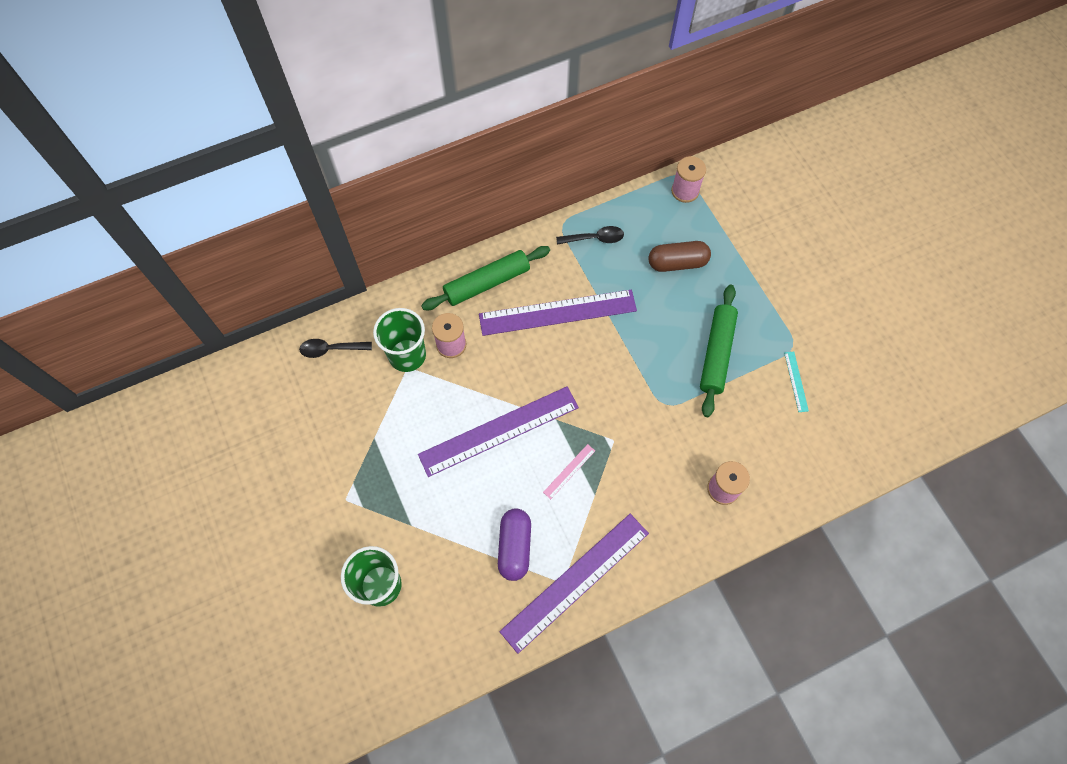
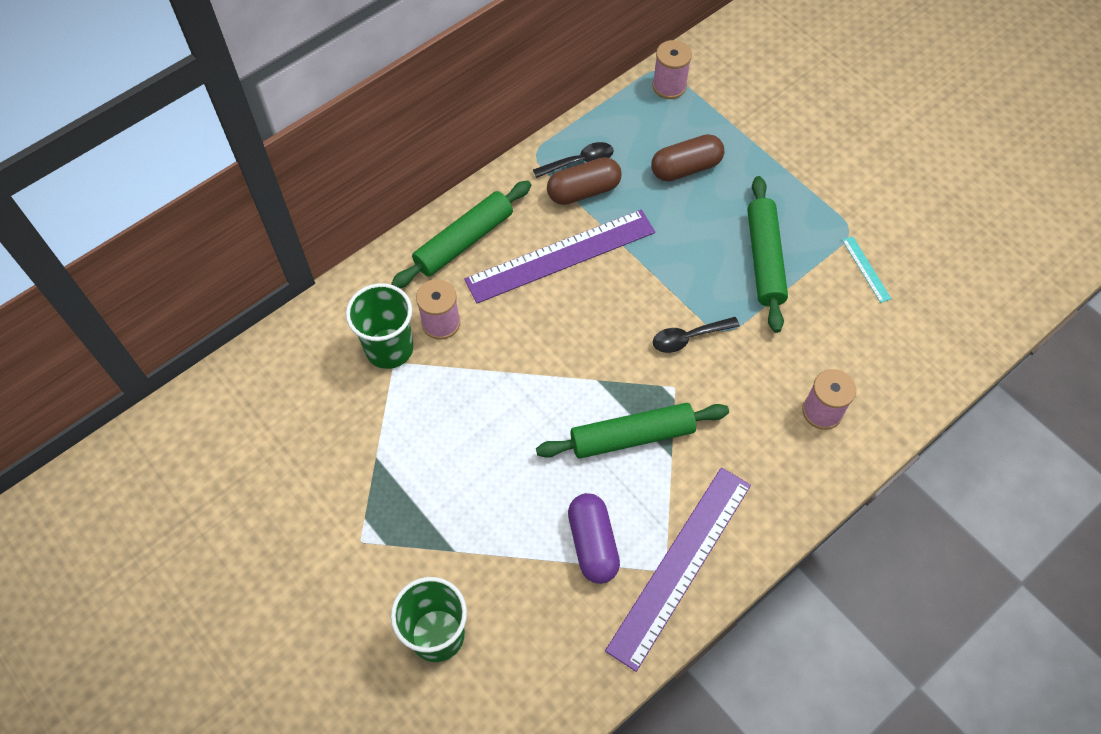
camera: 15 degrees left, 5 degrees down
(331, 349) = (289, 364): black spoon -> black spoon (688, 337)
(499, 431) = (531, 410): purple ruler -> none
(569, 471) = (632, 437): pink ruler -> green rolling pin
(591, 263) = (583, 191): none -> brown capsule

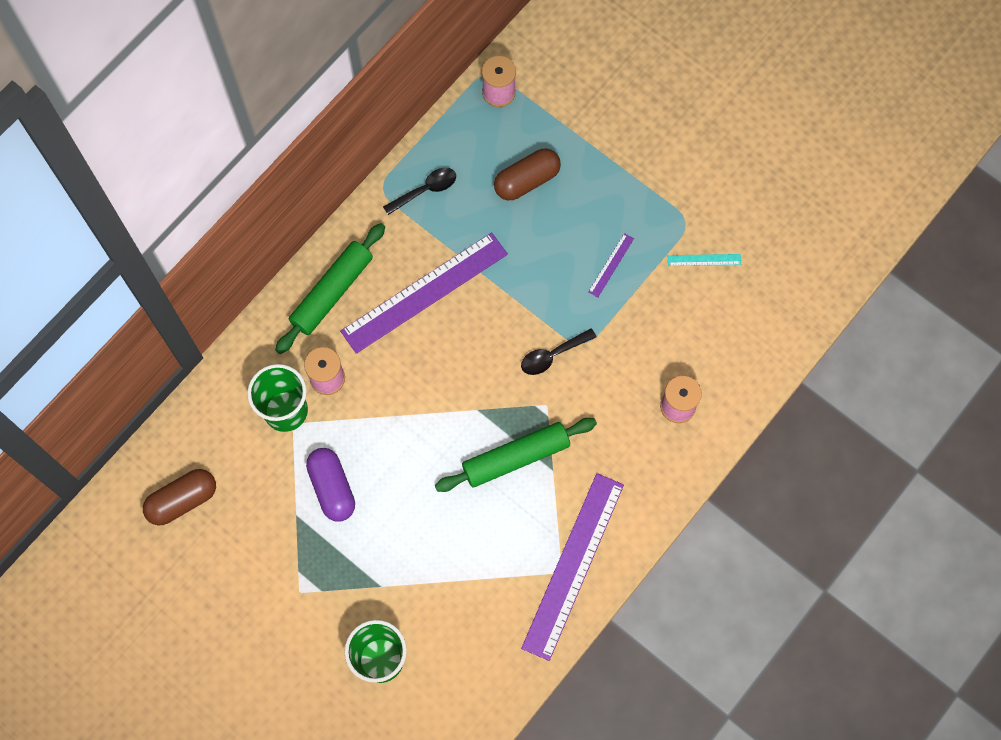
camera: 10 degrees left, 10 degrees up
(583, 191) = (434, 221): brown capsule -> brown capsule (182, 500)
(592, 544) = (497, 559): purple capsule -> purple capsule (332, 488)
(764, 259) = (611, 265): green rolling pin -> purple ruler
(866, 269) = (704, 260): turquoise ruler -> turquoise ruler turned 60 degrees counterclockwise

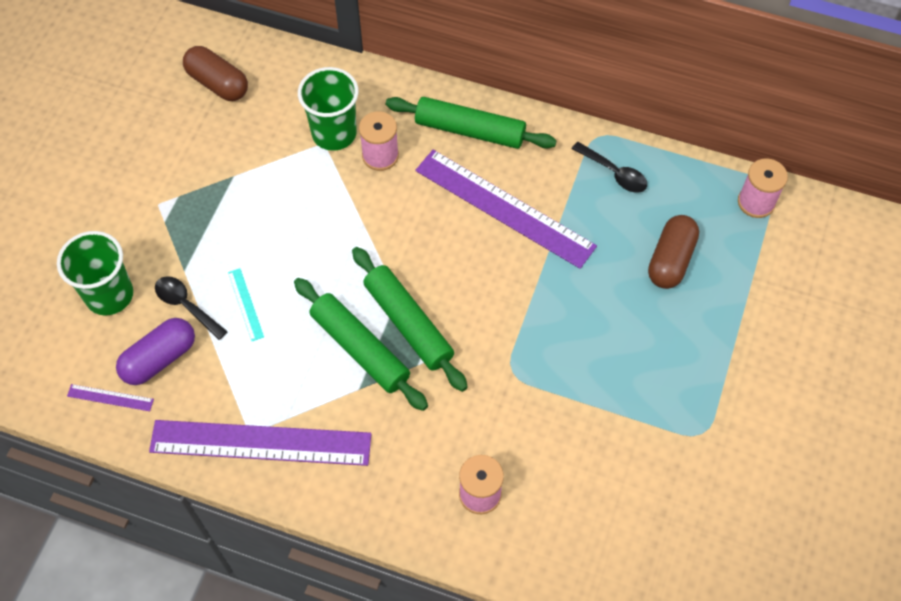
camera: 70 degrees right, 10 degrees down
(332, 488) = (270, 196): purple capsule -> purple capsule (159, 359)
(507, 410) = (408, 323): none -> green rolling pin
(527, 180) = (671, 260): brown capsule -> brown capsule turned 75 degrees clockwise
(552, 355) = (487, 347): black spoon -> black spoon (186, 306)
(611, 265) = (614, 372): purple ruler -> purple ruler (110, 397)
(704, 260) = (666, 468): turquoise ruler -> turquoise ruler (245, 304)

